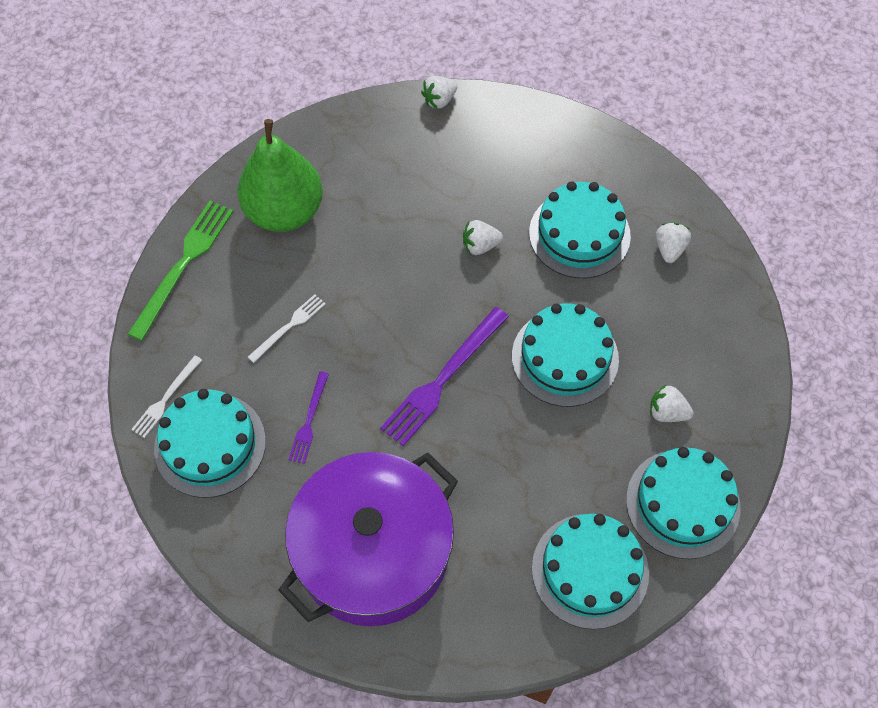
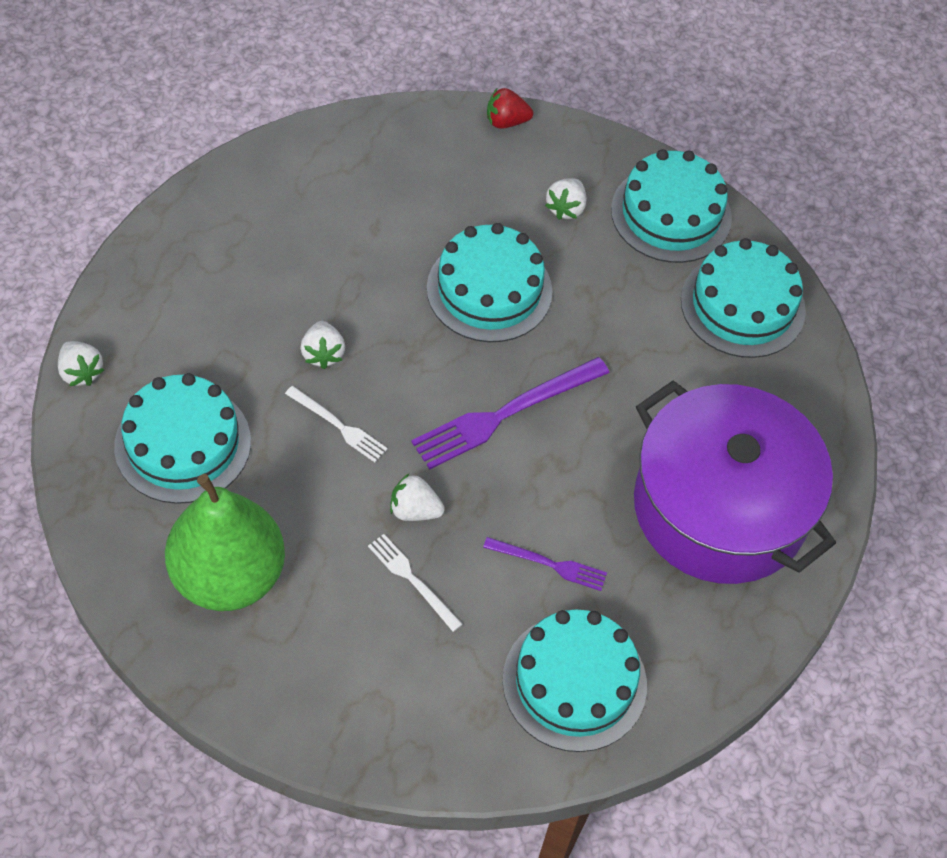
camera: 90 degrees left, 5 degrees down
(166, 399) = (504, 736): white fork -> white fork (338, 425)
(183, 264) = (295, 711): green fork -> none
(443, 379) = (505, 414): purple fork -> purple fork turned 105 degrees clockwise
(579, 234) = (324, 251): turquoise cake -> turquoise cake (183, 444)
(669, 249) = (358, 169): white strawberry -> white strawberry (414, 510)
(754, 356) = (506, 121): none -> red strawberry

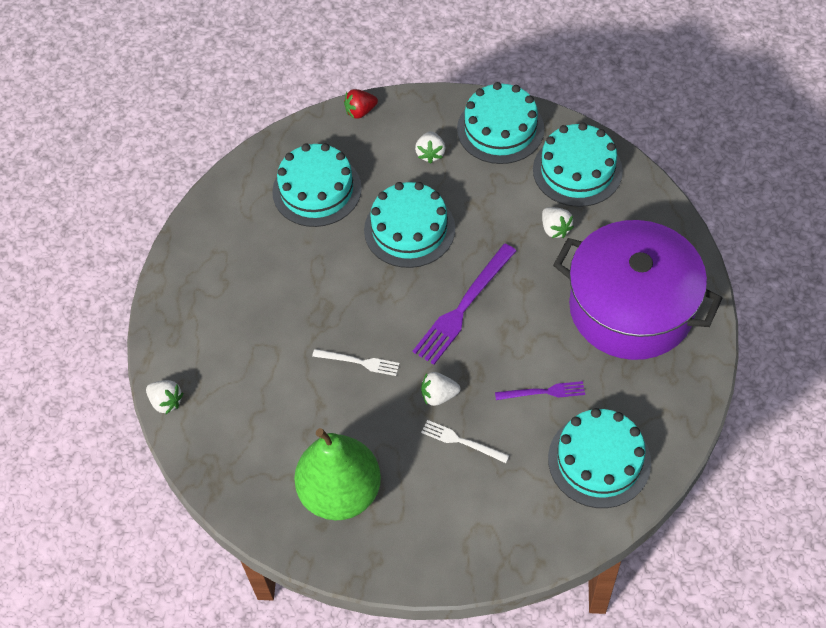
camera: 15 degrees left, 0 degrees up
(183, 444) = (262, 419): turquoise cake -> turquoise cake (317, 190)
(323, 354) = (323, 319): white strawberry -> white strawberry (555, 229)

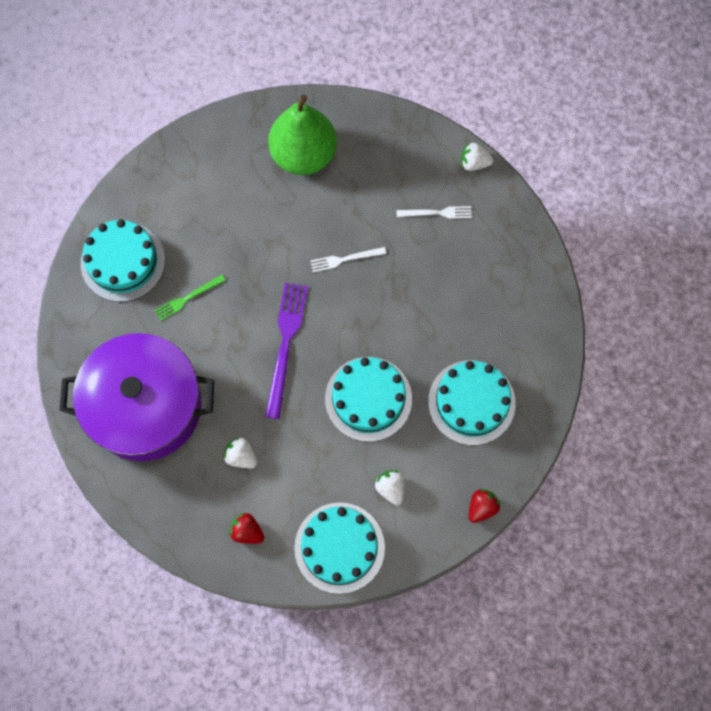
camera: 150 degrees right, 15 degrees up
(438, 395) = (268, 259): white strawberry -> none
(461, 441) = (233, 231): white fork -> white fork (437, 213)
(543, 392) = (188, 298): purple fork -> green fork
(577, 170) = (247, 531): turquoise cake -> red strawberry

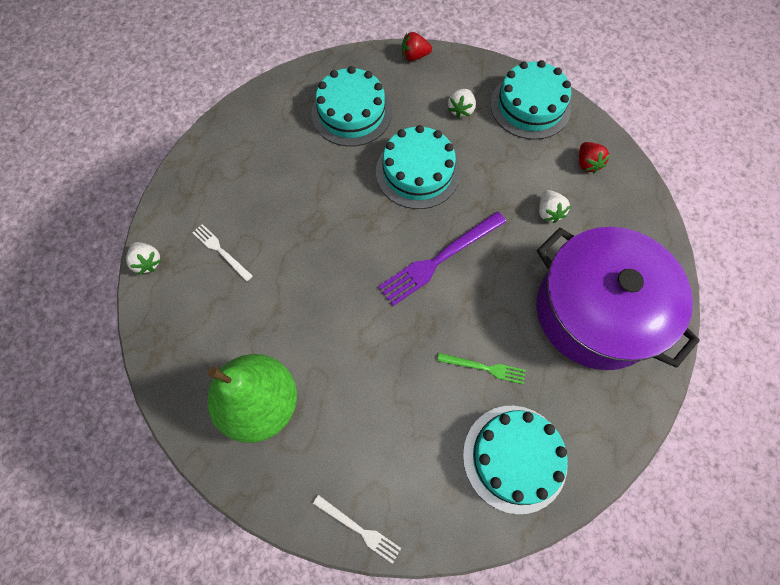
camera: 135 degrees left, 5 degrees down
(345, 259) = (327, 281): white fork -> white fork (359, 529)

